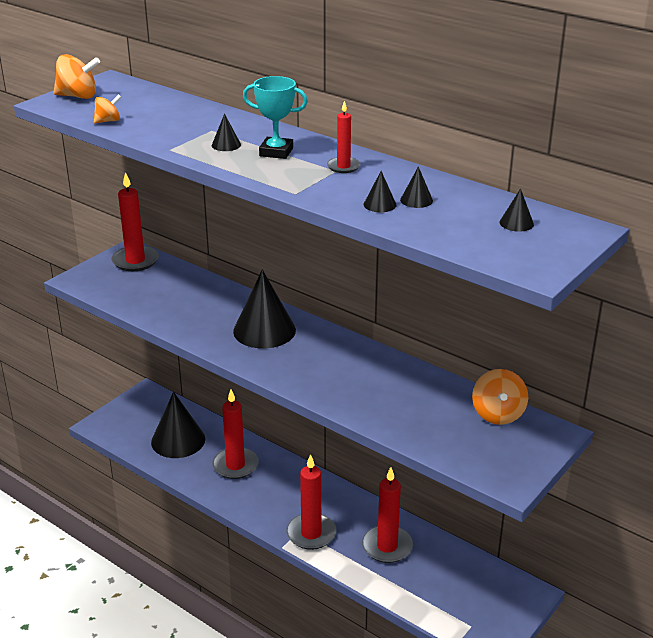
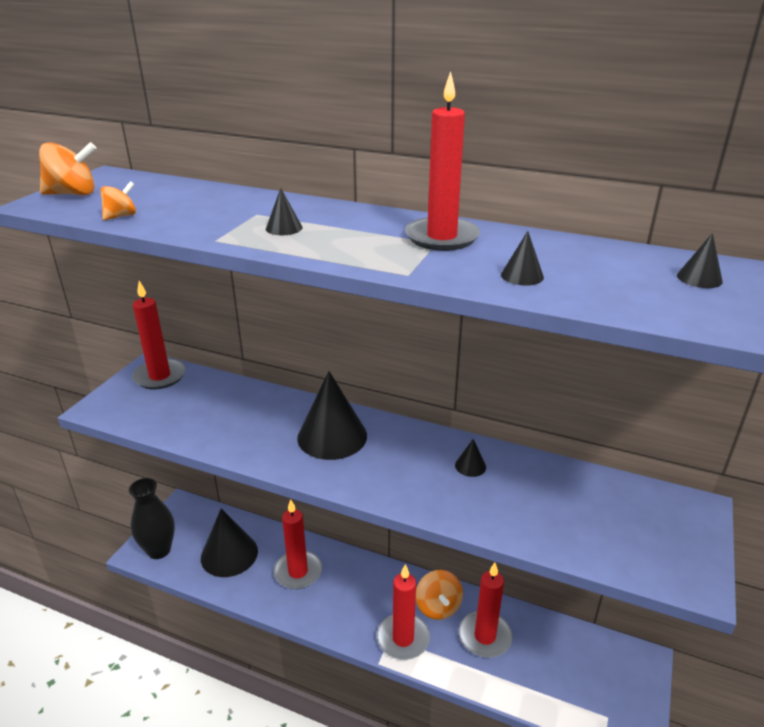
camera: 15 degrees left, 0 degrees up
(117, 426) = (159, 550): none -> black vase
(276, 152) = (350, 229): turquoise trophy -> none
(343, 167) = (441, 237): red candle -> red candle, size x1.81
(416, 200) = (559, 265): black cone -> black cone (470, 466)
(498, 414) = (628, 495): orange spinning top -> orange spinning top (438, 607)

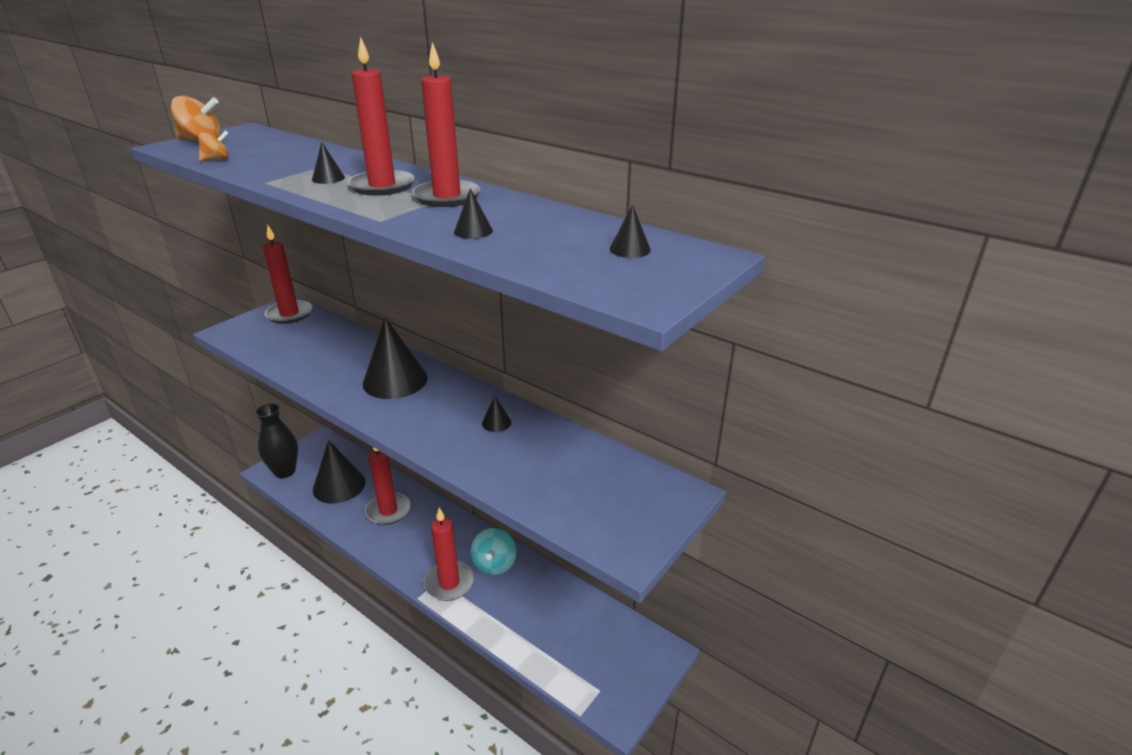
camera: 15 degrees right, 0 degrees up
(438, 607) = (494, 564): orange spinning top -> turquoise spinning top
(484, 636) = (523, 597): red candle -> red candle (382, 186)

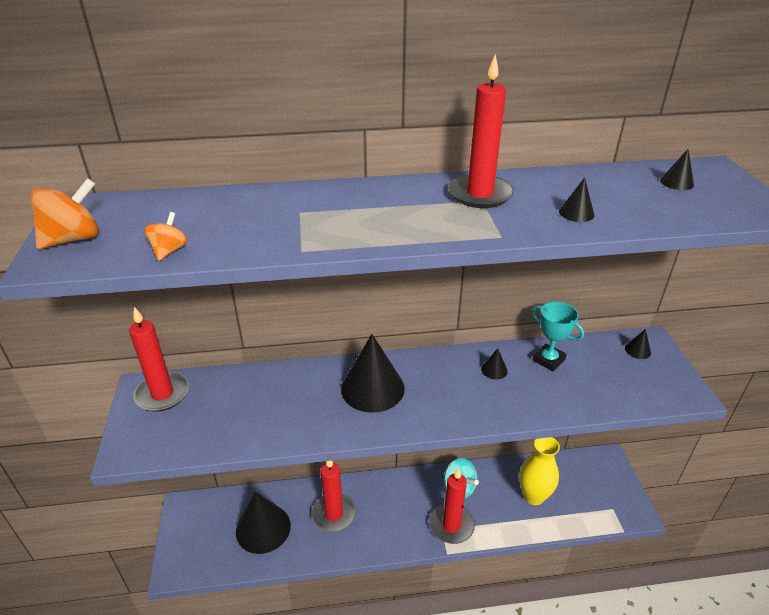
camera: 45 degrees left, 5 degrees up
(285, 471) = (193, 556): black vase -> none
(328, 178) = (345, 220): black cone -> black cone (637, 350)
(382, 186) = (409, 207): red candle -> none
(544, 619) = (533, 496): none -> yellow vase
(553, 444) = (548, 360): none -> turquoise trophy

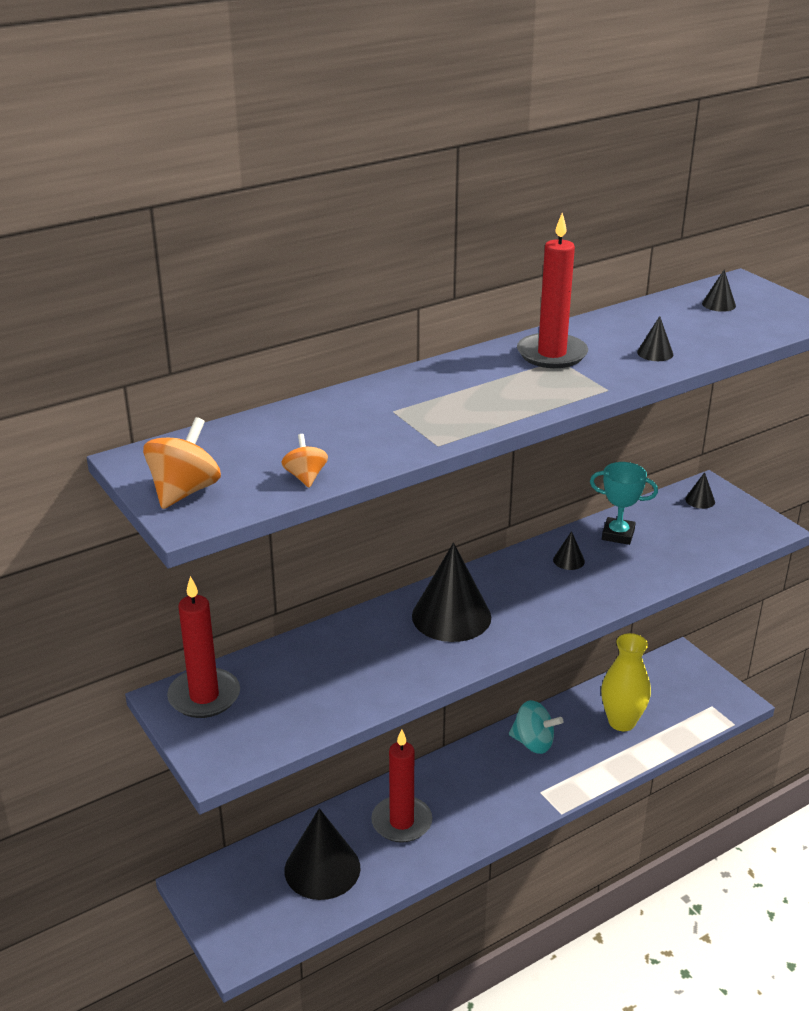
camera: 25 degrees left, 5 degrees down
(451, 525) = (548, 784): red candle -> none

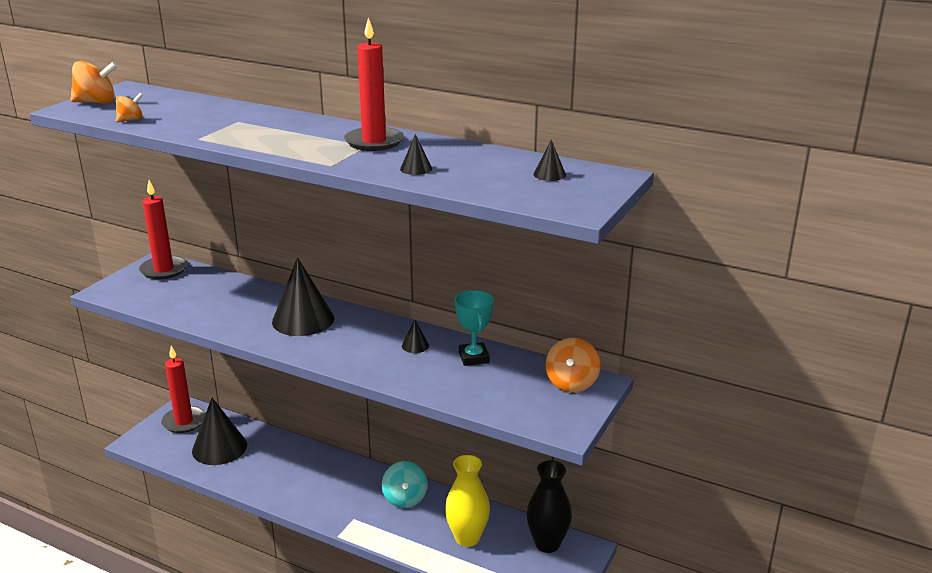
camera: 60 degrees right, 5 degrees down
(401, 822) = (280, 465): red candle -> red candle (184, 421)
(660, 675) = (547, 544): none -> black vase
(700, 500) = (571, 383): black cone -> orange spinning top

